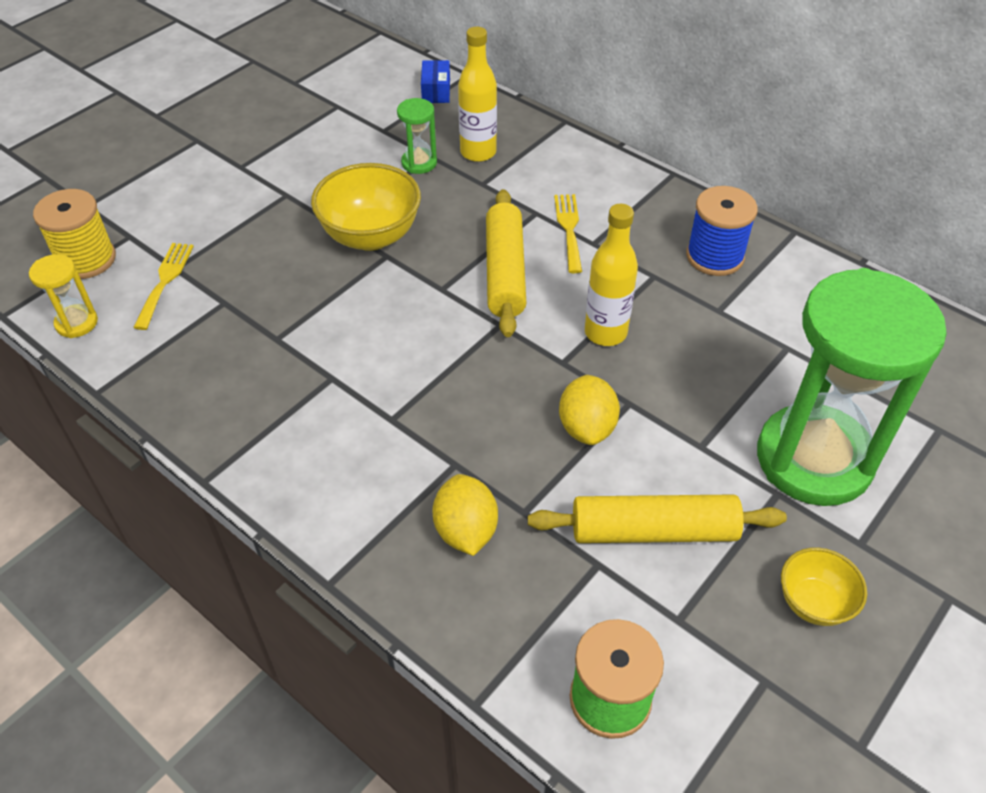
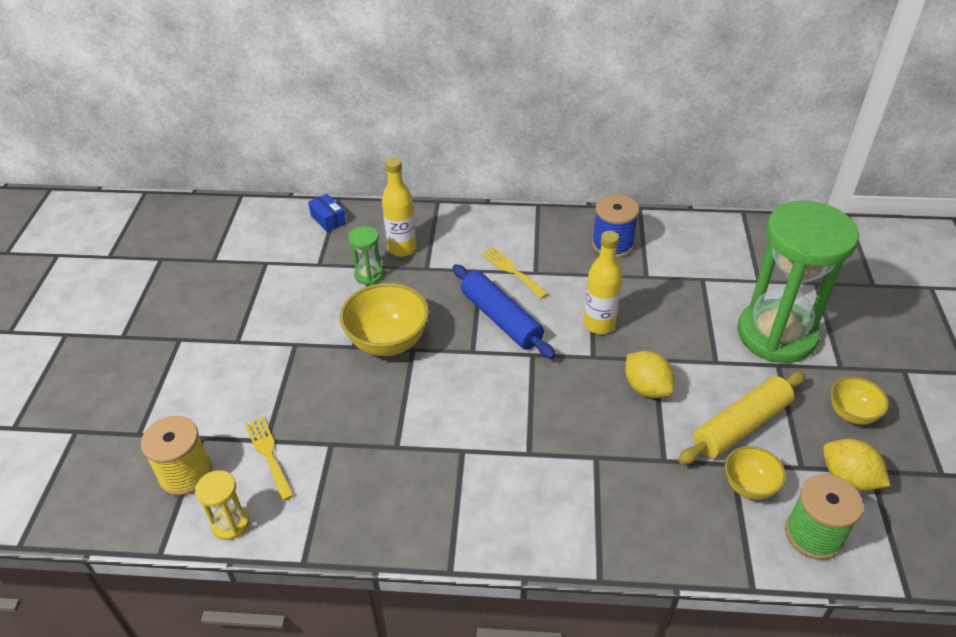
camera: 35 degrees left, 5 degrees down
(466, 530) = (644, 493): yellow lemon -> yellow lemon (848, 478)
(505, 272) = (501, 319): yellow rolling pin -> blue rolling pin
(591, 598) = (749, 486): none -> yellow bowl

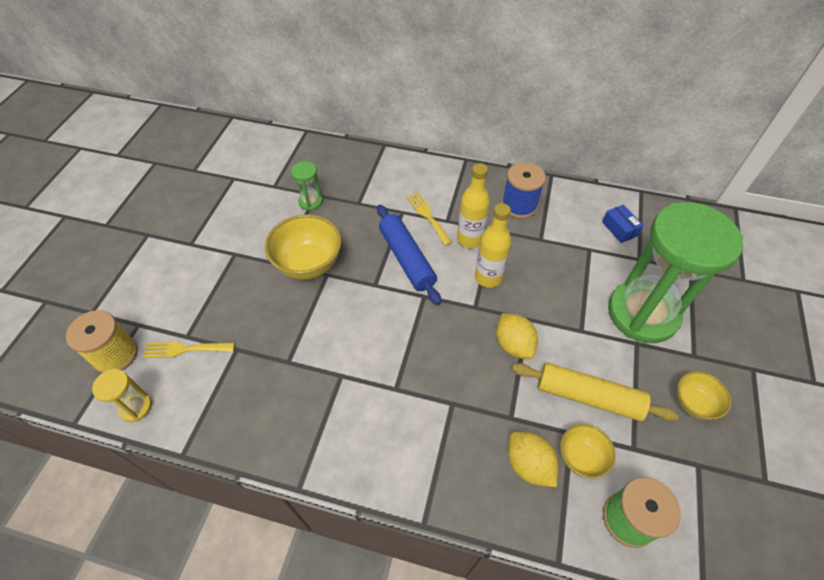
camera: 10 degrees right, 10 degrees up
(268, 454) = (184, 349): yellow fork -> yellow fork turned 75 degrees counterclockwise
(328, 219) = (293, 148): blue box -> blue box (619, 229)
(402, 249) = (343, 182): yellow bottle -> yellow bottle (469, 239)
(741, 426) = (588, 397): yellow rolling pin -> yellow rolling pin turned 45 degrees clockwise
(848, 478) = (674, 468): yellow lemon -> yellow lemon (528, 465)

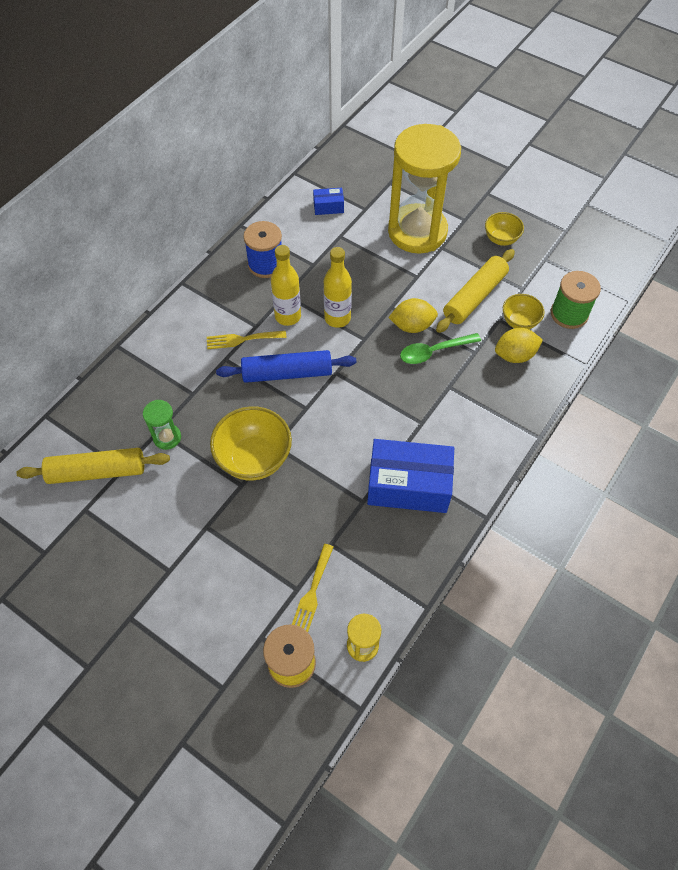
camera: 70 degrees left, 5 degrees up
(267, 173) = (97, 471): none -> yellow rolling pin
(317, 397) = (408, 485): none -> blue box
(491, 375) = (434, 351): none -> green spoon
(642, 313) = (417, 232): green hourglass -> yellow hourglass

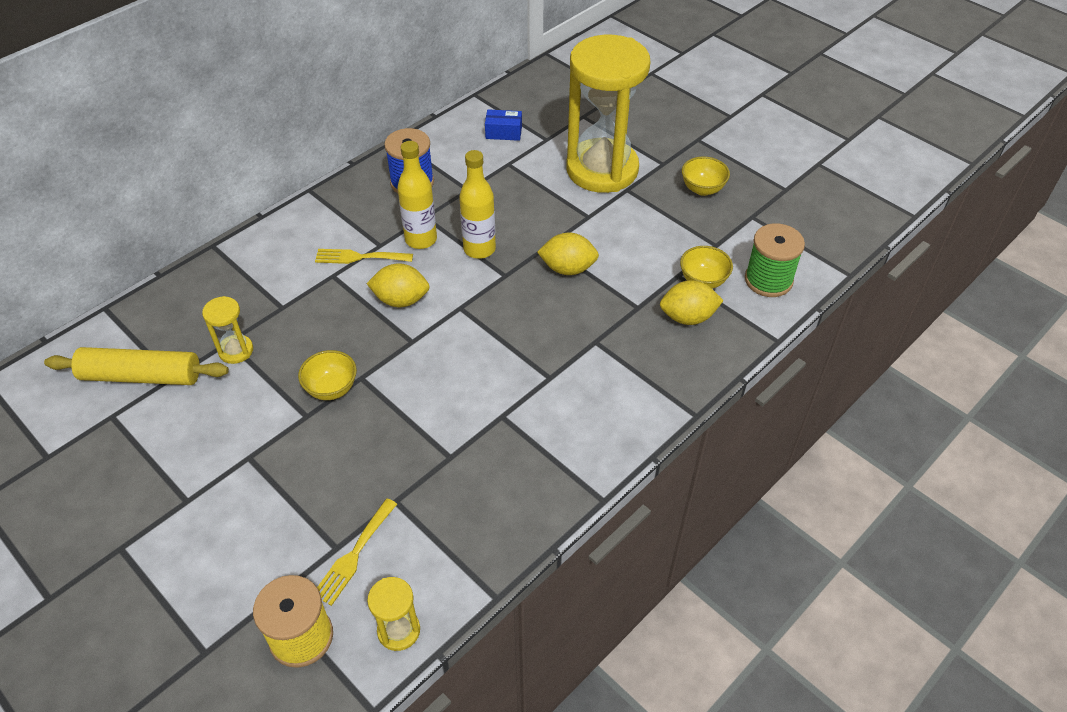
camera: 10 degrees right, 10 degrees down
(167, 437) = (236, 350): green hourglass -> yellow hourglass
(254, 458) = (331, 388): yellow bowl -> yellow bowl, size x0.58
(287, 373) = (401, 300): blue rolling pin -> yellow lemon
(408, 485) = (513, 447): blue box -> none
(434, 351) = (587, 300): green spoon -> none
(474, 297) = (654, 247): yellow rolling pin -> none

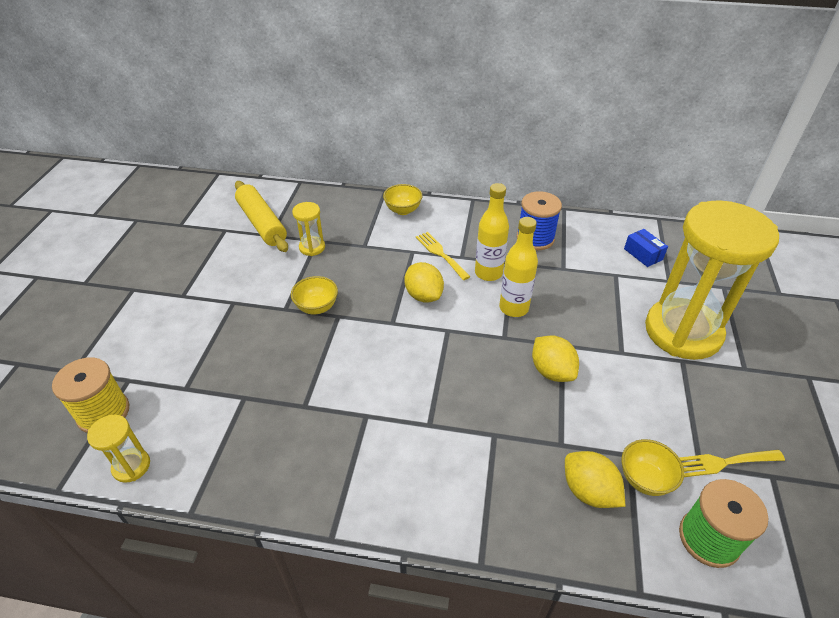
camera: 55 degrees right, 5 degrees down
(354, 555) = (184, 401): yellow fork -> yellow fork (723, 462)
(702, 189) = (754, 415): yellow bowl -> yellow bowl (403, 210)

